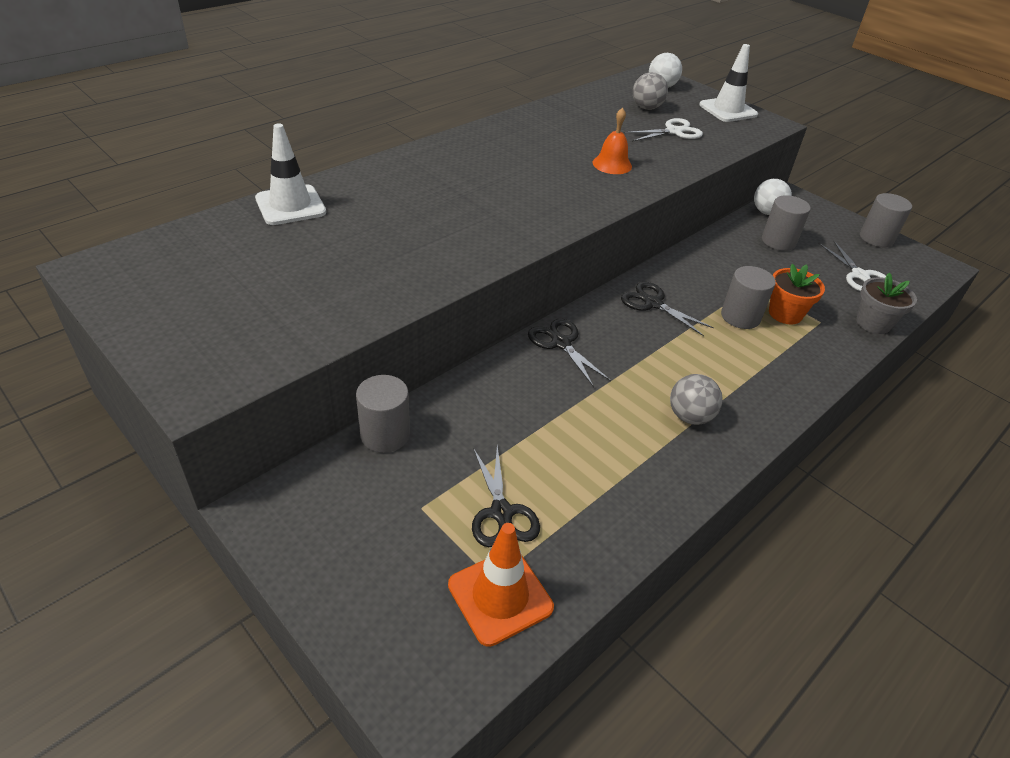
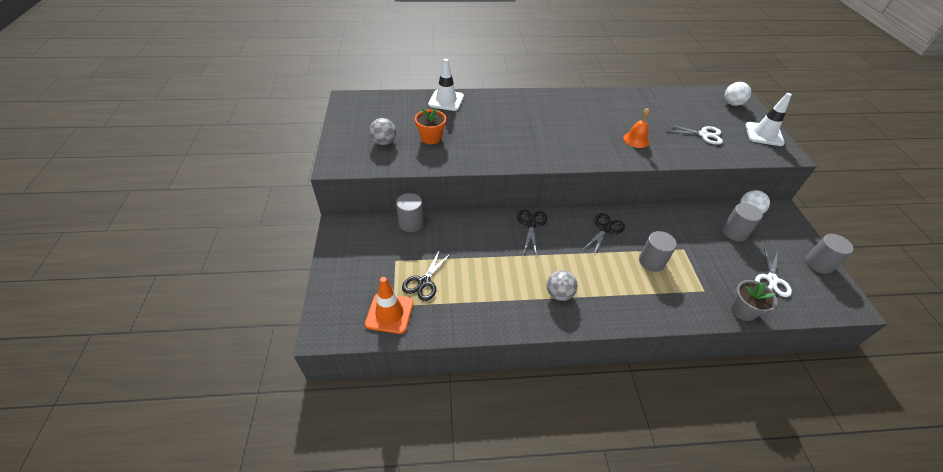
camera: 40 degrees right, 5 degrees up
(646, 108) = (703, 114): grey ball -> grey ball (384, 142)
(653, 303) = (605, 229): black scissors -> black scissors turned 45 degrees clockwise
(785, 314) = (684, 274): orange flower pot -> orange flower pot (431, 138)

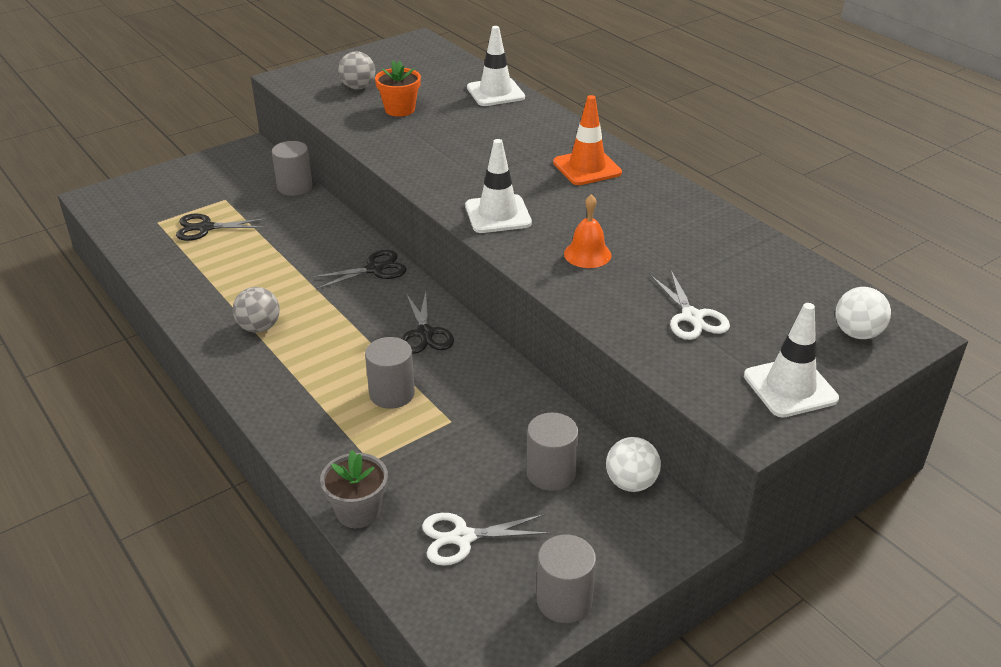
camera: 60 degrees right, 10 degrees down
(389, 313) = (144, 223): orange traffic cone -> orange traffic cone (587, 168)
(580, 150) = (498, 214): none -> white traffic cone
(605, 229) = (425, 333): black scissors -> black scissors turned 75 degrees clockwise

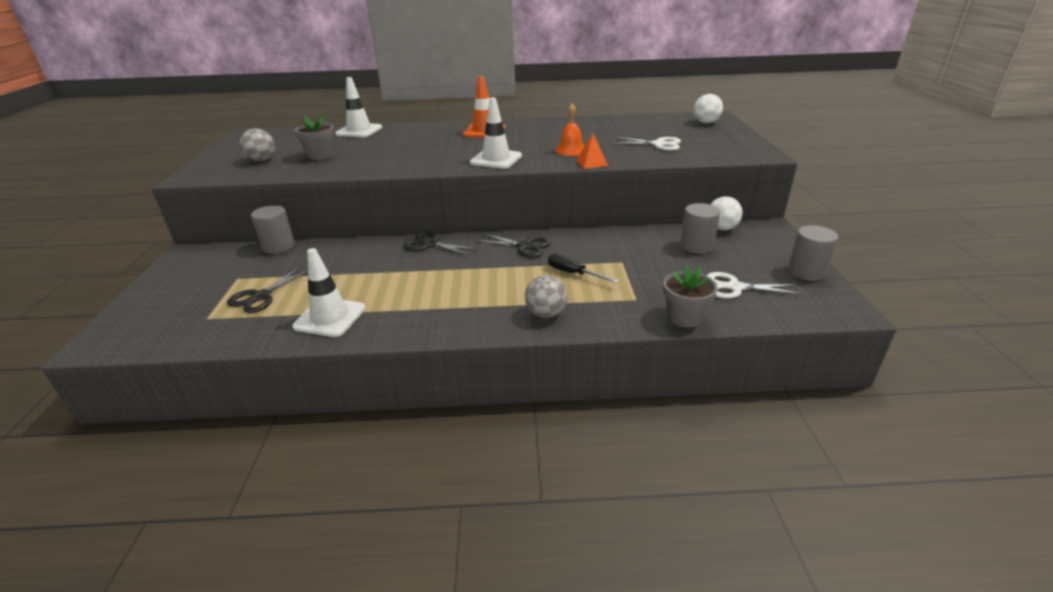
camera: 55 degrees left, 5 degrees down
(259, 327) = (433, 305): grey ball -> grey ball (546, 313)
(374, 269) = (430, 244): black scissors -> black scissors turned 75 degrees counterclockwise
(392, 394) = (573, 273): grey cylinder -> black screwdriver
(400, 109) = (320, 156): orange flower pot -> grey flower pot
(463, 538) = (735, 287): white scissors -> white scissors turned 75 degrees clockwise
(556, 285) = (591, 163): none -> orange pyramid
(790, 387) = (736, 142): white traffic cone -> white traffic cone (330, 317)

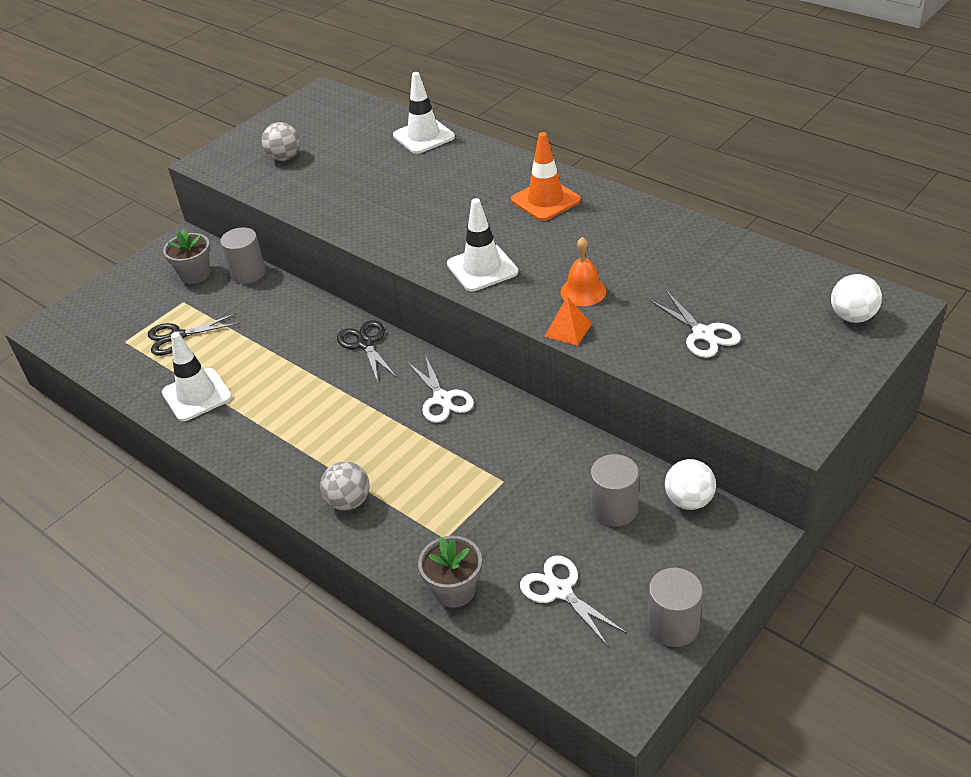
camera: 45 degrees right, 10 degrees up
(320, 156) = (337, 174): grey flower pot -> grey flower pot (195, 274)
(524, 246) = (442, 399): black scissors -> white scissors
(573, 273) = (436, 467): black screwdriver -> none

